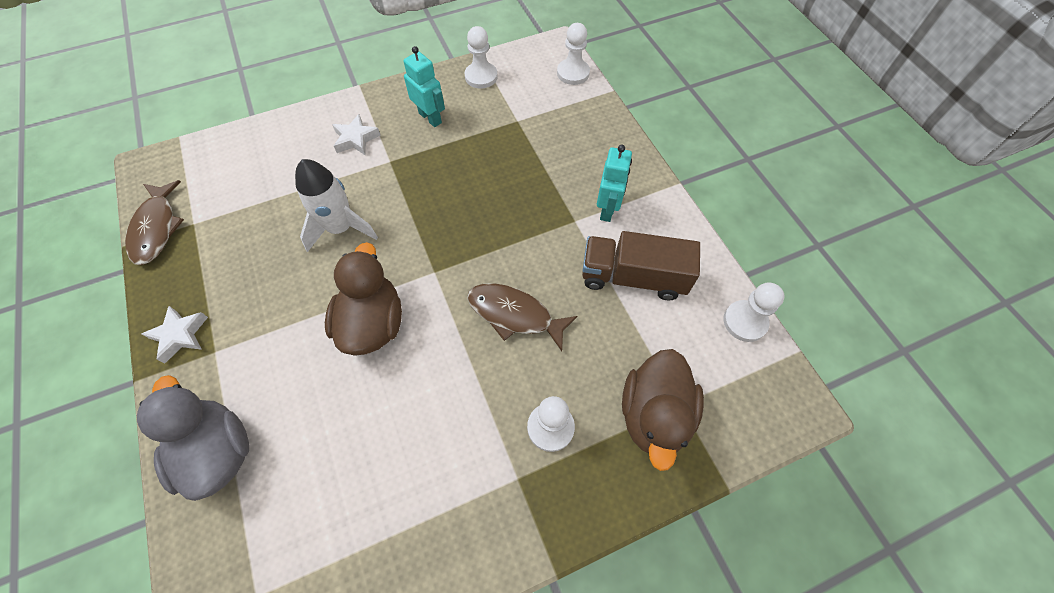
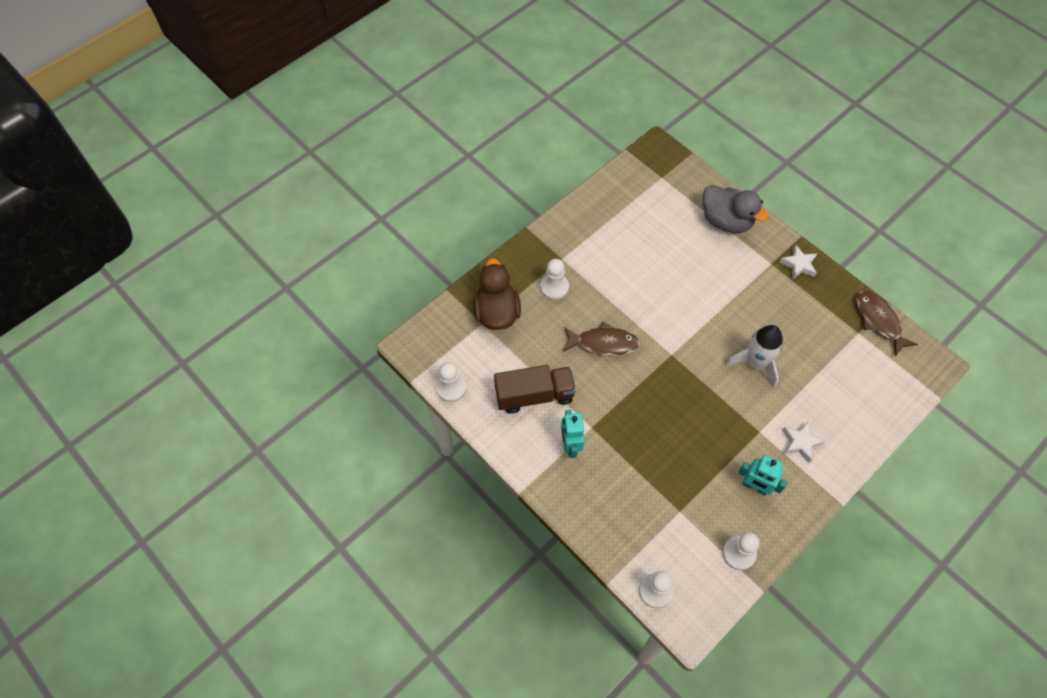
camera: 160 degrees right, 0 degrees up
(372, 323) = (689, 309): brown duck -> none

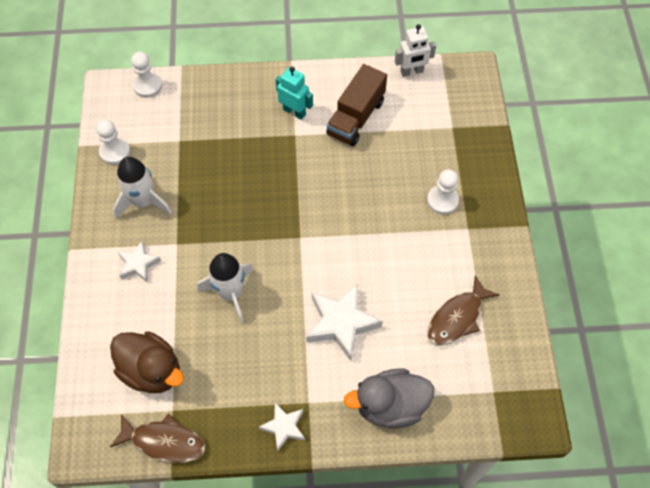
camera: 130 degrees right, 0 degrees up
(451, 388) = (411, 72): white pawn -> white robot
(497, 312) = (453, 143): brown duck -> brown duck (152, 371)
(603, 343) = (356, 196): brown fish -> brown fish (457, 318)
(705, 283) = (341, 323): none -> white star
(755, 487) = (143, 202): turquoise robot -> white rocket

